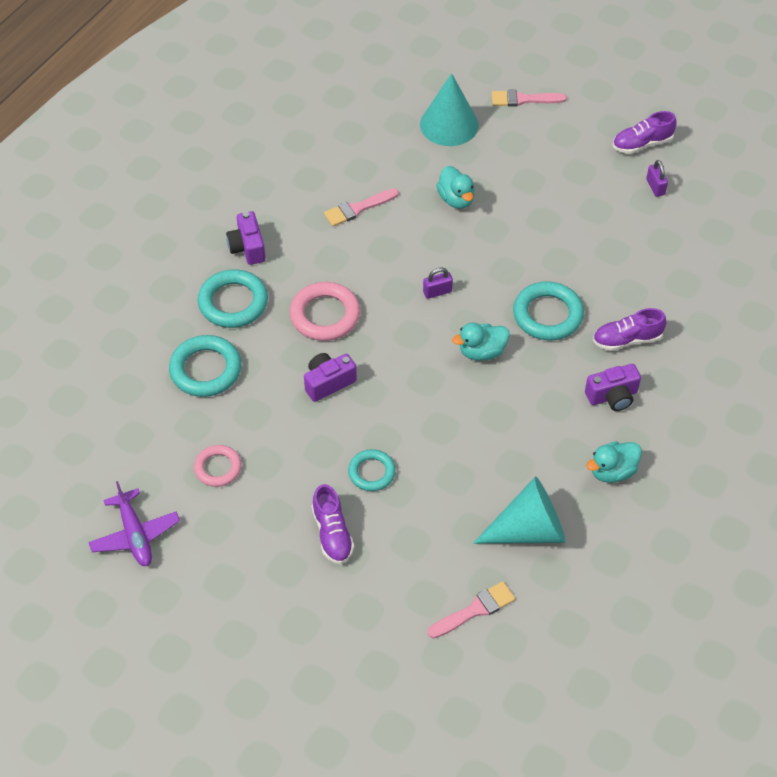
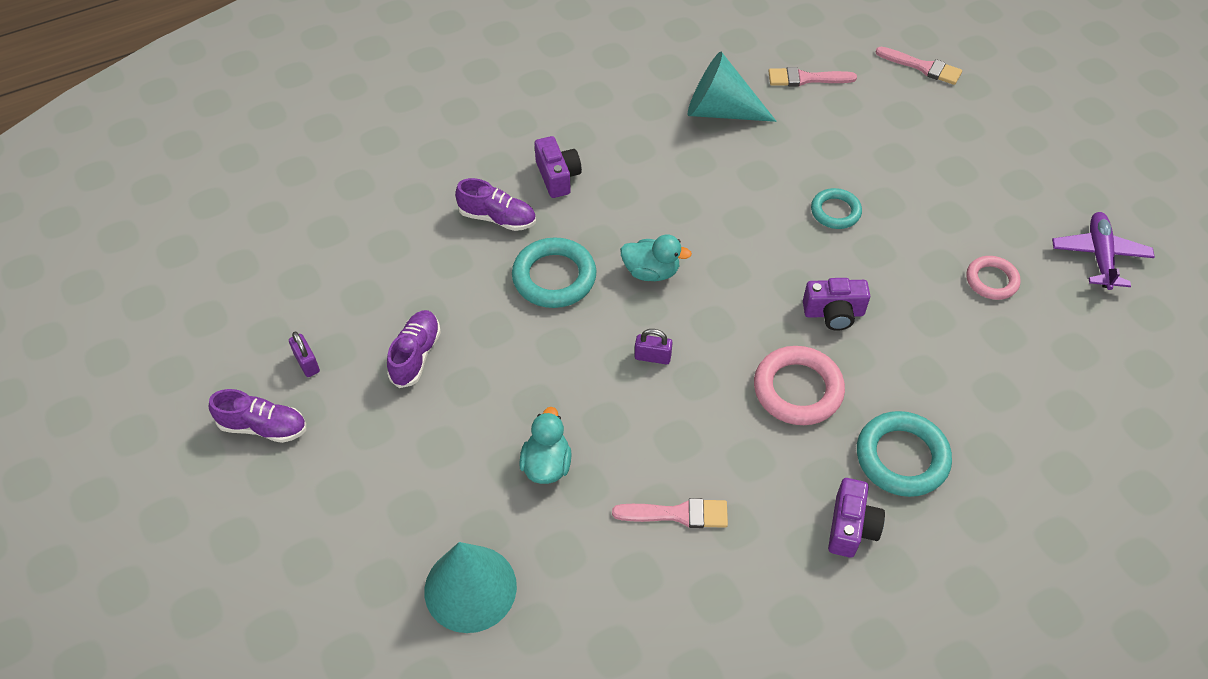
camera: 150 degrees left, 0 degrees up
(205, 370) = (967, 389): turquoise ring -> none
(332, 533) = (901, 179): purple shoe -> purple shoe (416, 355)
(523, 99) = (340, 577): pink brush -> pink brush (922, 67)
(612, 396) = (557, 176): purple camera -> purple camera turned 60 degrees clockwise
(612, 471) = (612, 121): turquoise duck -> none
(655, 187) = (307, 363): purple padlock -> purple padlock turned 45 degrees counterclockwise

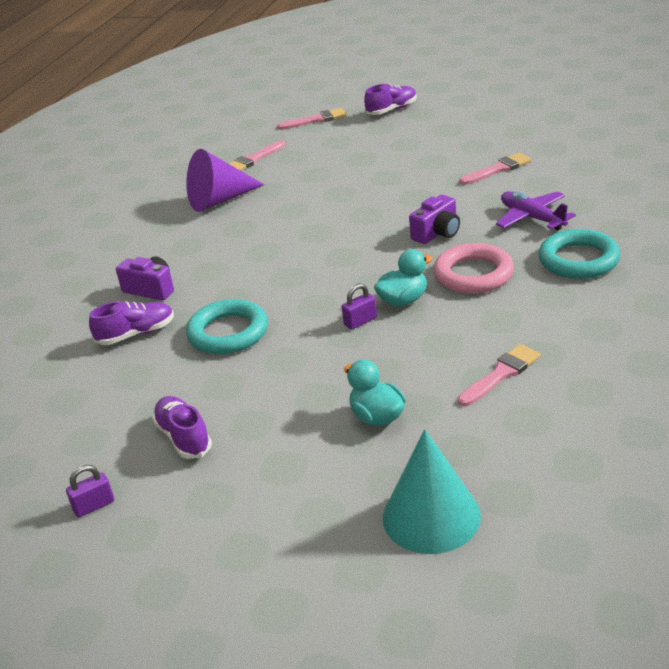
camera: 40 degrees left, 20 degrees down
(263, 427) = (112, 568): purple shoe -> purple shoe (392, 110)
(307, 363) = (94, 506): purple padlock -> purple padlock turned 45 degrees counterclockwise
(651, 272) = (293, 288): turquoise duck -> turquoise duck (403, 300)
(720, 111) = (219, 200): turquoise cone -> purple cone
(835, 211) = (365, 196): turquoise ring -> none
(851, 527) = (605, 305): purple camera -> none
(991, 280) = (498, 169): pink ring -> pink brush
(1099, 256) = (533, 130): purple plane -> purple plane (532, 218)

